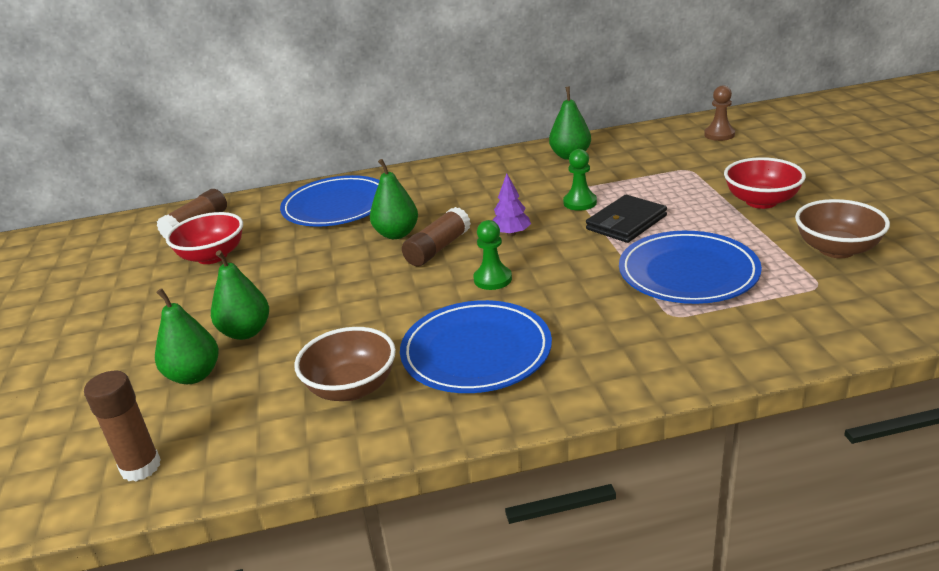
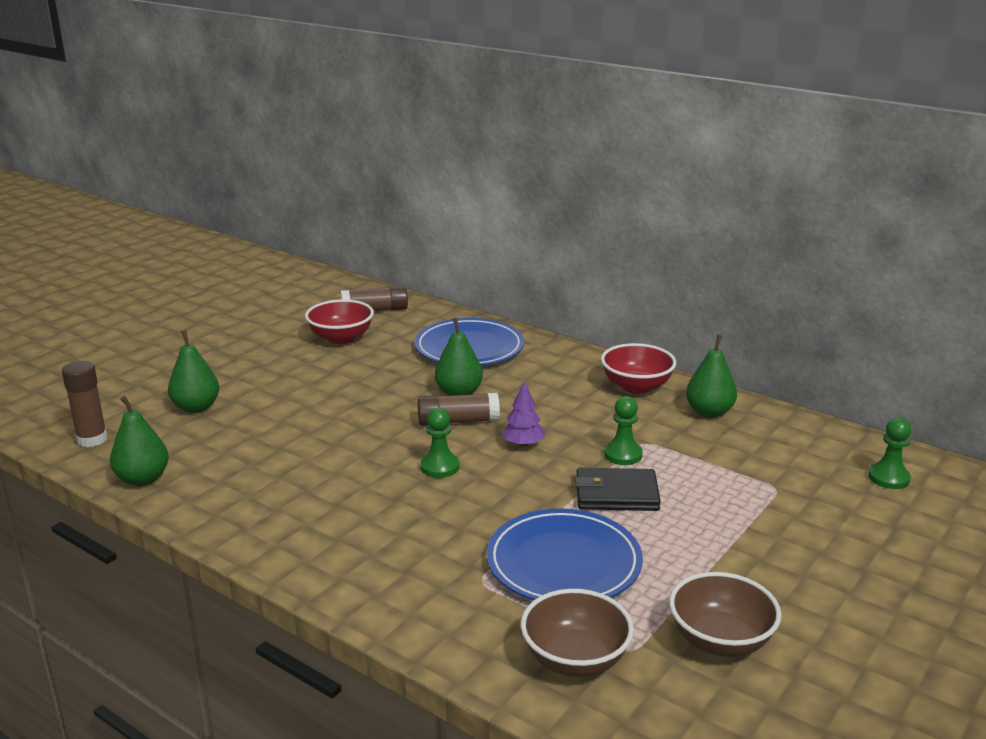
camera: 45 degrees right, 5 degrees down
(246, 332) = (262, 400): green pear -> green pear (143, 479)
(352, 388) = (235, 473): brown bowl -> brown bowl (575, 659)
(476, 352) = (328, 505): blue plate -> none
(719, 134) = (888, 478): brown pawn -> green pawn
(761, 201) = (765, 558): red bowl -> red bowl (636, 386)

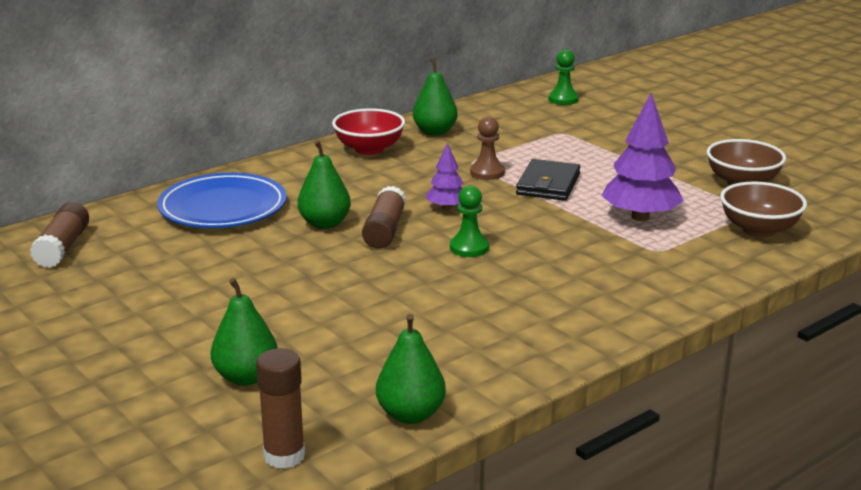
camera: 75 degrees left, 0 degrees up
(341, 338) = (126, 274): red bowl -> none
(563, 563) = (640, 217): blue plate -> purple tree
(623, 455) = (487, 172): green pawn -> brown pawn

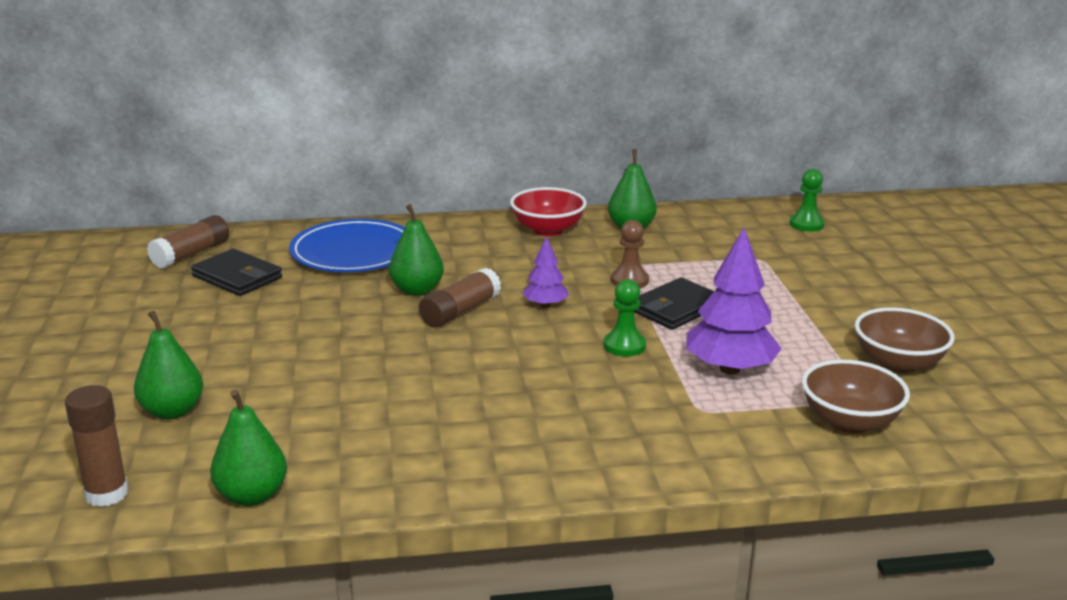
camera: 30 degrees right, 0 degrees up
(141, 255) = (237, 277): none -> black wallet
(469, 248) = (514, 351): green pawn -> green pawn (624, 346)

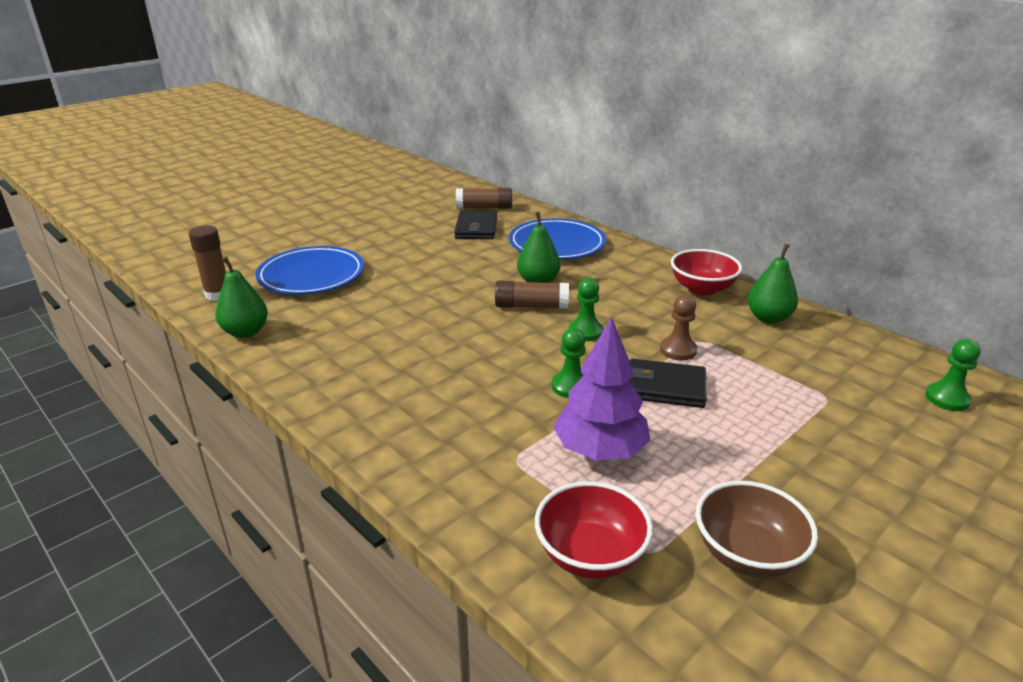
camera: 55 degrees right, 5 degrees up
(172, 411) = (311, 275): green pear -> blue plate
(545, 305) = (585, 332): purple tree -> green pawn
(849, 422) = (590, 555): brown bowl -> red bowl

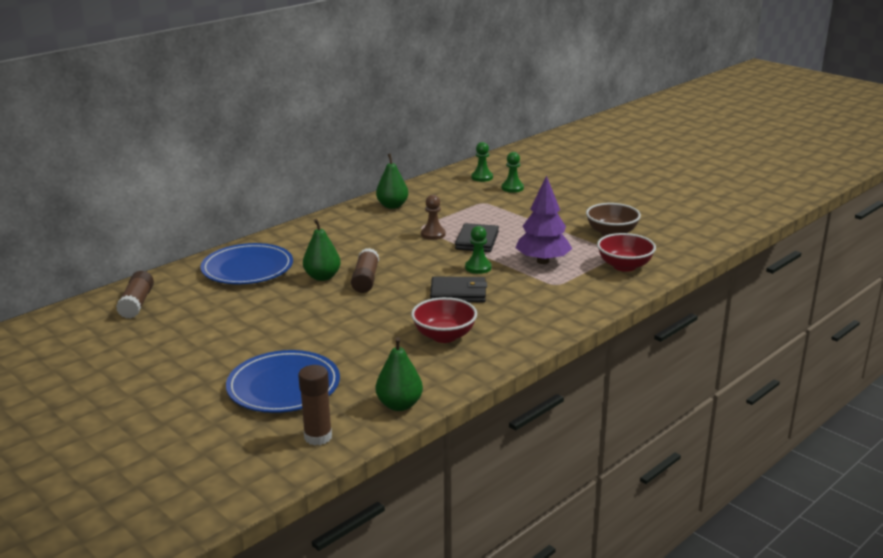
camera: 90 degrees left, 5 degrees down
(476, 229) = (194, 306): black wallet -> black wallet (458, 293)
(585, 332) = (407, 261): green pawn -> green pawn (512, 188)
(702, 289) = (346, 221): red bowl -> red bowl (444, 336)

